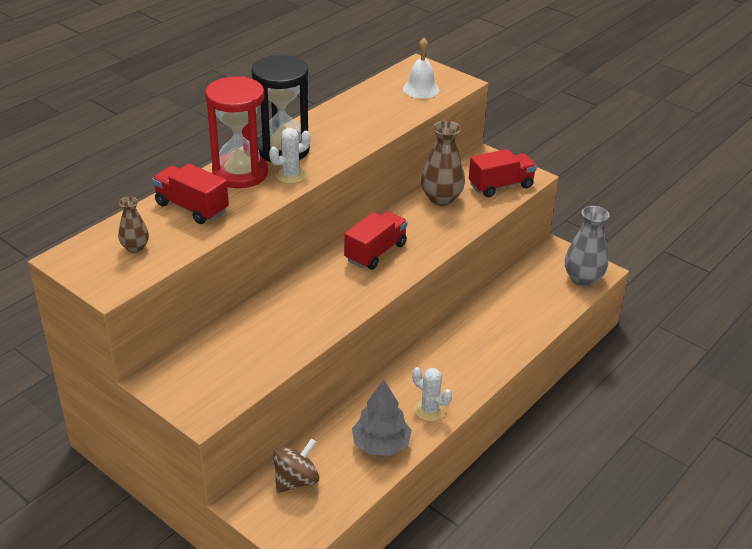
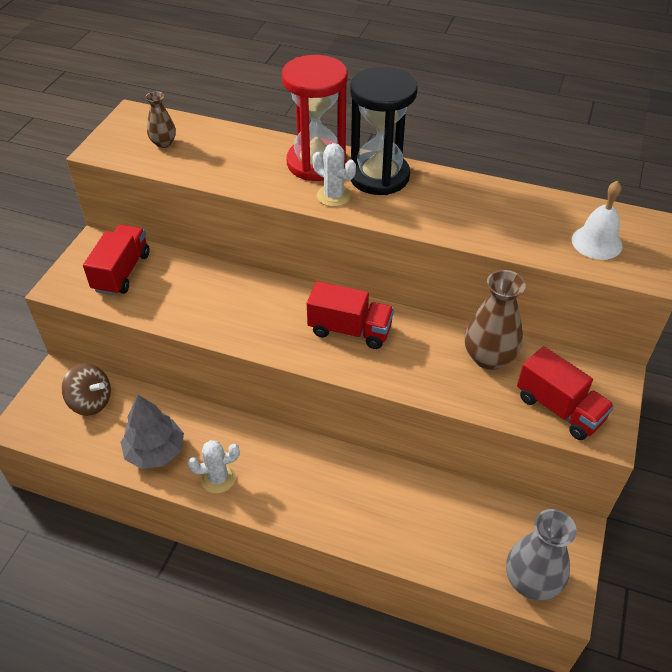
camera: 70 degrees right, 10 degrees up
(192, 208) = (240, 153): red truck -> red truck (122, 272)
(429, 410) = (218, 478): white cactus -> white cactus turned 60 degrees clockwise

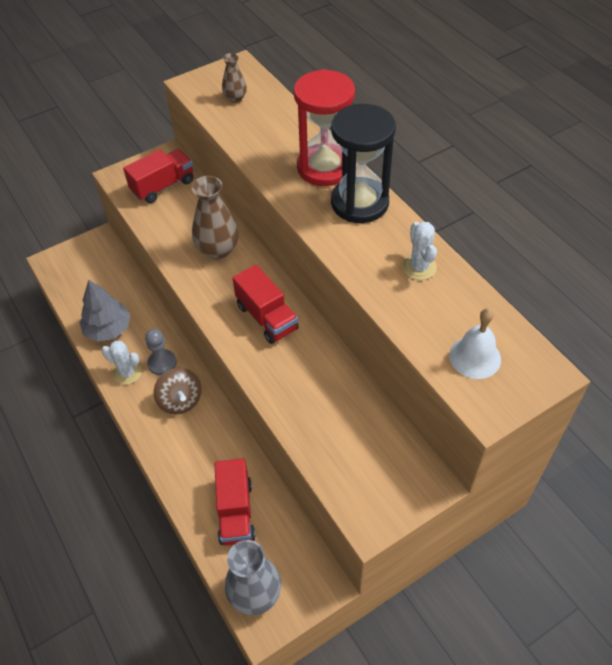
camera: 40 degrees right, 5 degrees up
(91, 402) = (102, 271): brown spinning top -> brown spinning top (180, 401)
(245, 448) = (162, 363): none -> grey pawn
(333, 196) = (308, 201): white cactus -> white cactus (419, 267)
(489, 357) = (345, 403): brown vase -> brown vase (218, 250)
(559, 408) = (356, 477): red truck -> red truck (235, 512)

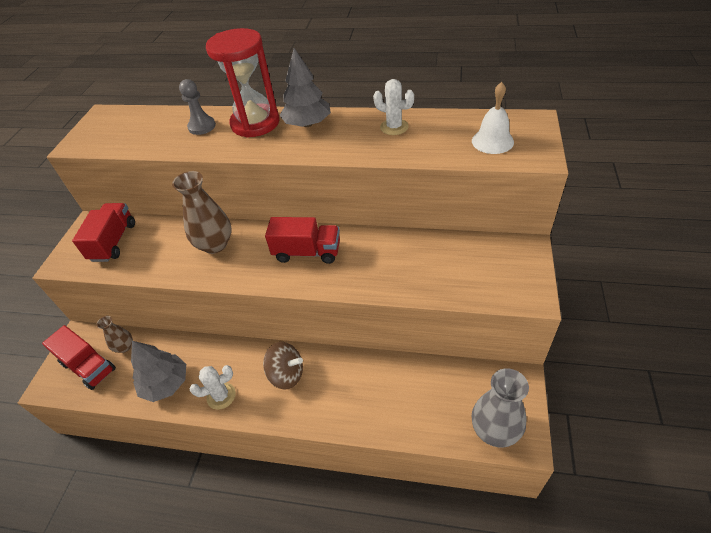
camera: 45 degrees left, 5 degrees down
(162, 363) = (240, 365): grey pawn -> grey pawn (202, 126)
(235, 98) = (128, 130): brown vase -> brown vase (124, 347)
(235, 512) = (416, 399): red truck -> red truck (89, 366)
(359, 203) = (307, 124): black hourglass -> grey tree

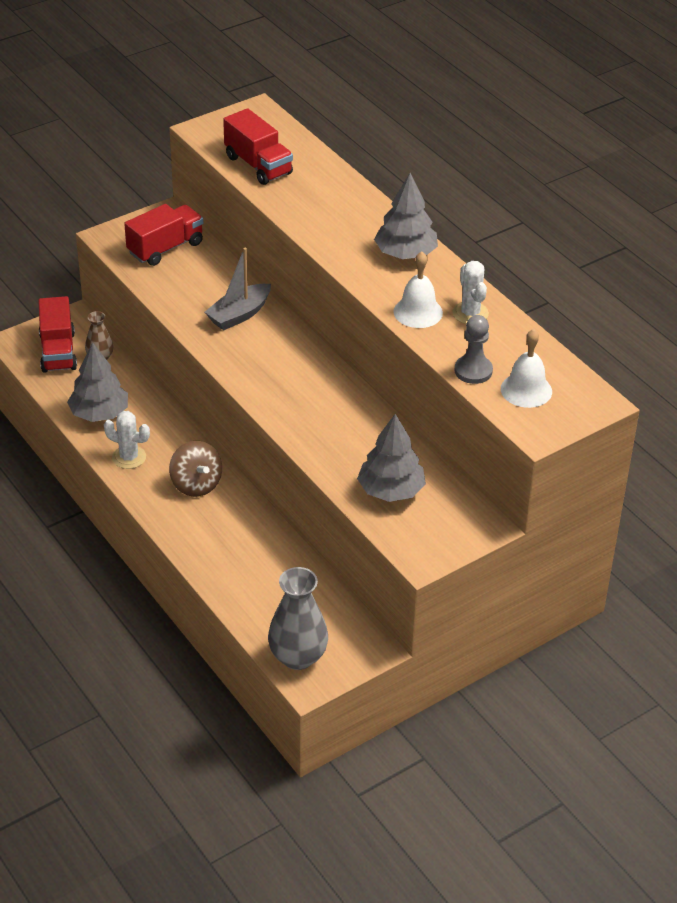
camera: 40 degrees right, 5 degrees down
(202, 126) = (319, 188): grey pawn -> grey pawn (473, 371)
(215, 244) = (239, 314): brown vase -> grey boat
(255, 123) = (365, 219): red hourglass -> none
(307, 252) = (302, 380): red truck -> red truck (258, 165)
(365, 146) = (418, 312): none -> white bell
(452, 272) = (391, 490): none -> grey tree

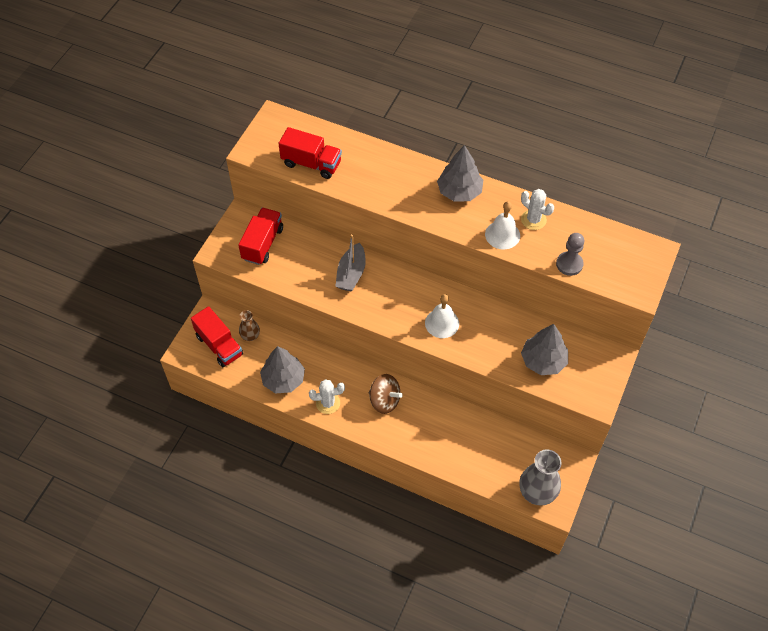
camera: 30 degrees left, 15 degrees up
(526, 390) = (609, 263): white bell -> white bell (442, 323)

